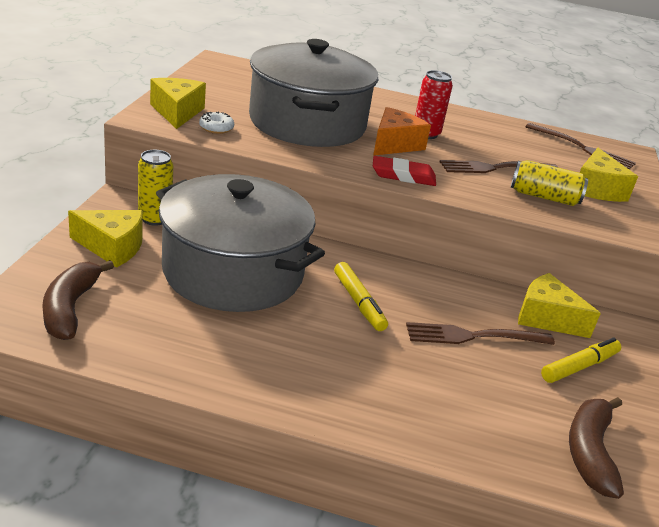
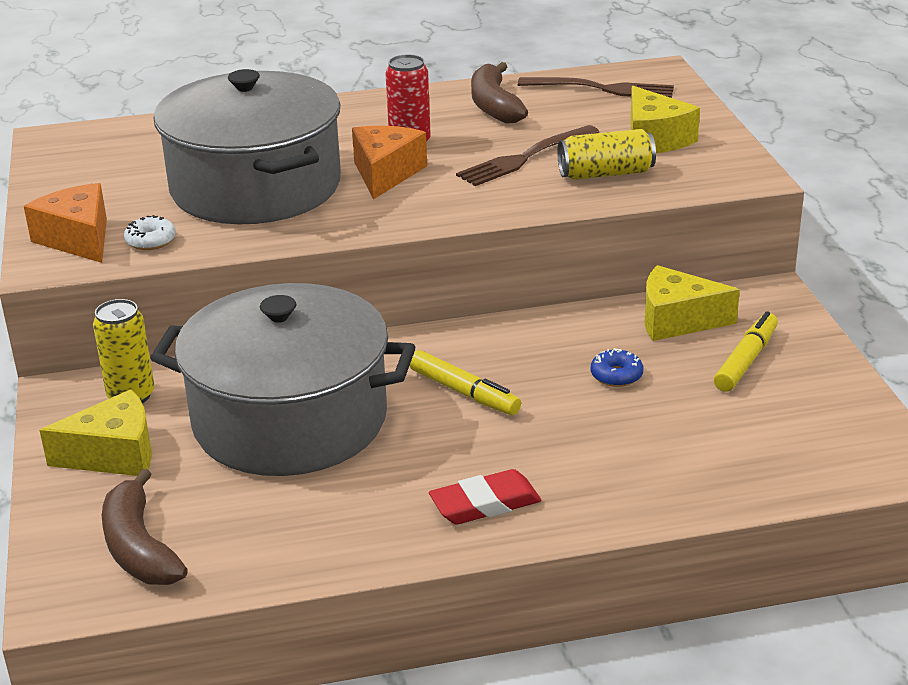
camera: 20 degrees left, 0 degrees up
(177, 112) = (78, 239): yellow cheese -> orange cheese
(403, 176) = (430, 212): red eraser -> red eraser (485, 504)
(473, 336) = (616, 375): brown fork -> blue donut
(589, 452) = (811, 445): brown banana -> brown banana (494, 106)

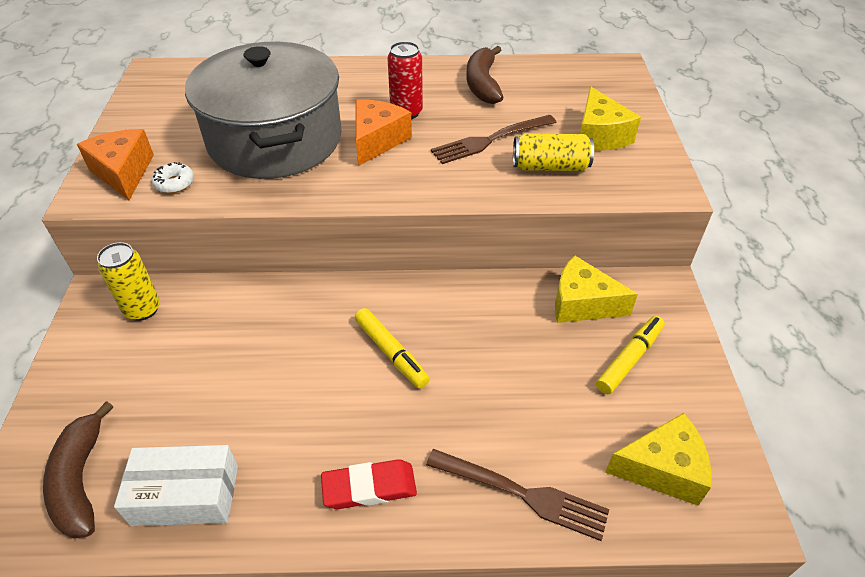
camera: 10 degrees right, 15 degrees up
(114, 454) = (105, 369): yellow cheese -> yellow cheese (662, 468)
(273, 541) = (185, 495): none -> white box
(290, 420) = (248, 357): grey pot -> none
(602, 89) = (570, 78): brown fork -> brown fork (522, 494)
(616, 375) = (518, 356): blue donut -> none

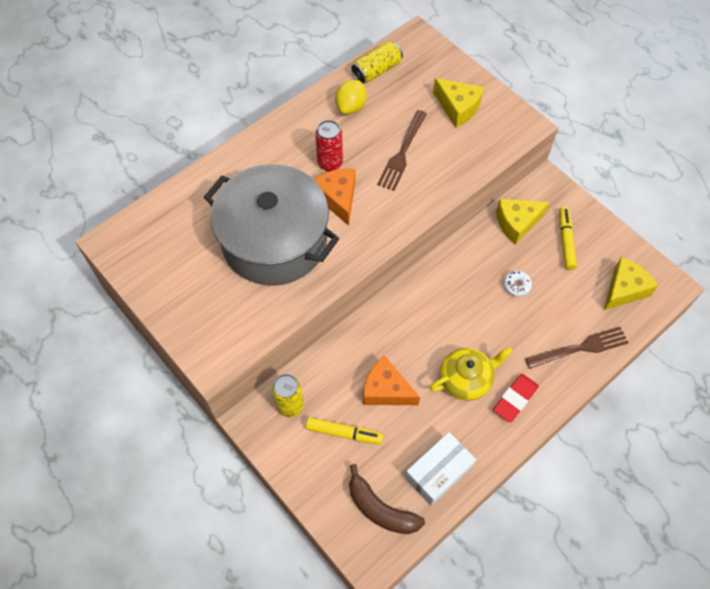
camera: 40 degrees left, 15 degrees up
(123, 173) = (211, 333): orange cheese -> orange cheese (386, 390)
(175, 183) = (254, 316): white donut -> white donut (516, 285)
(338, 419) = (466, 379): none -> yellow teapot
(391, 352) = (453, 324): yellow marker -> yellow marker (344, 433)
(482, 84) = (351, 107): brown banana -> yellow lemon
(550, 166) = (454, 151): yellow can -> yellow can (377, 70)

